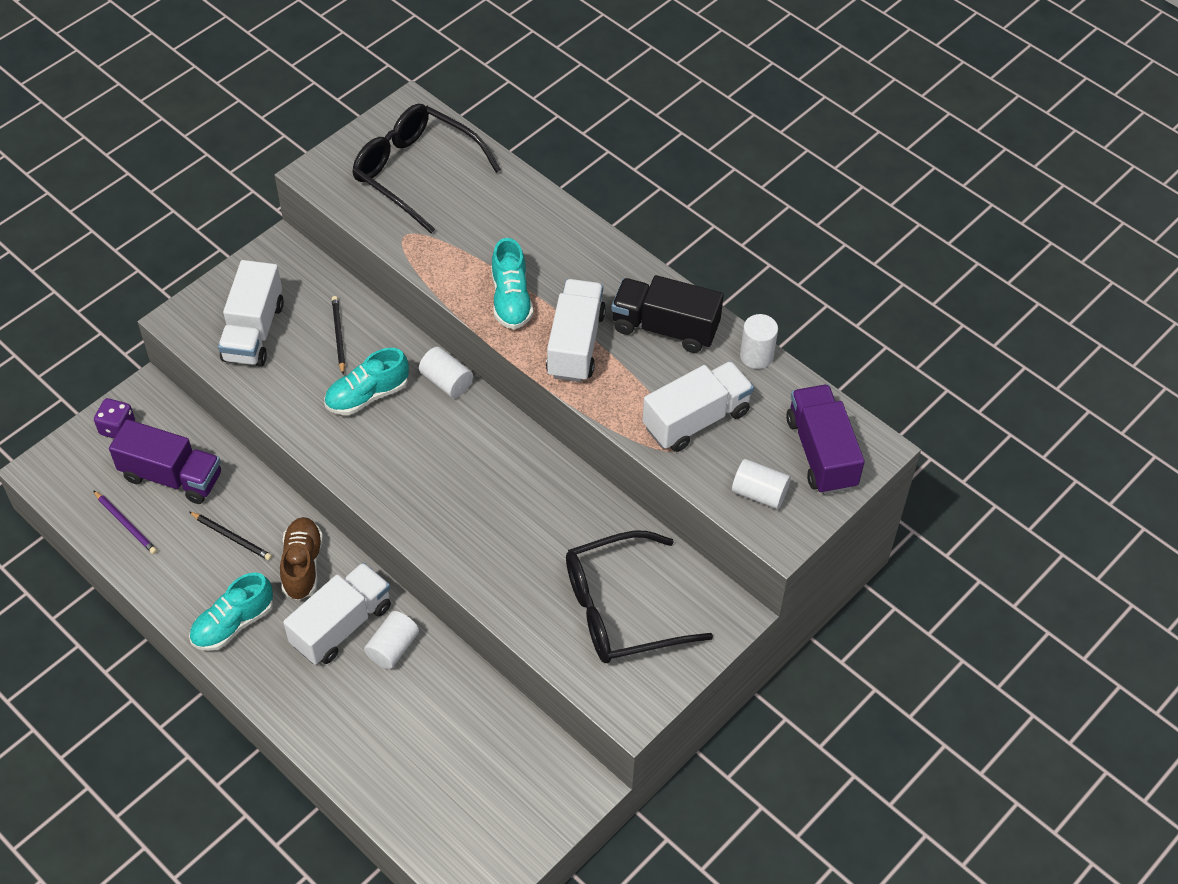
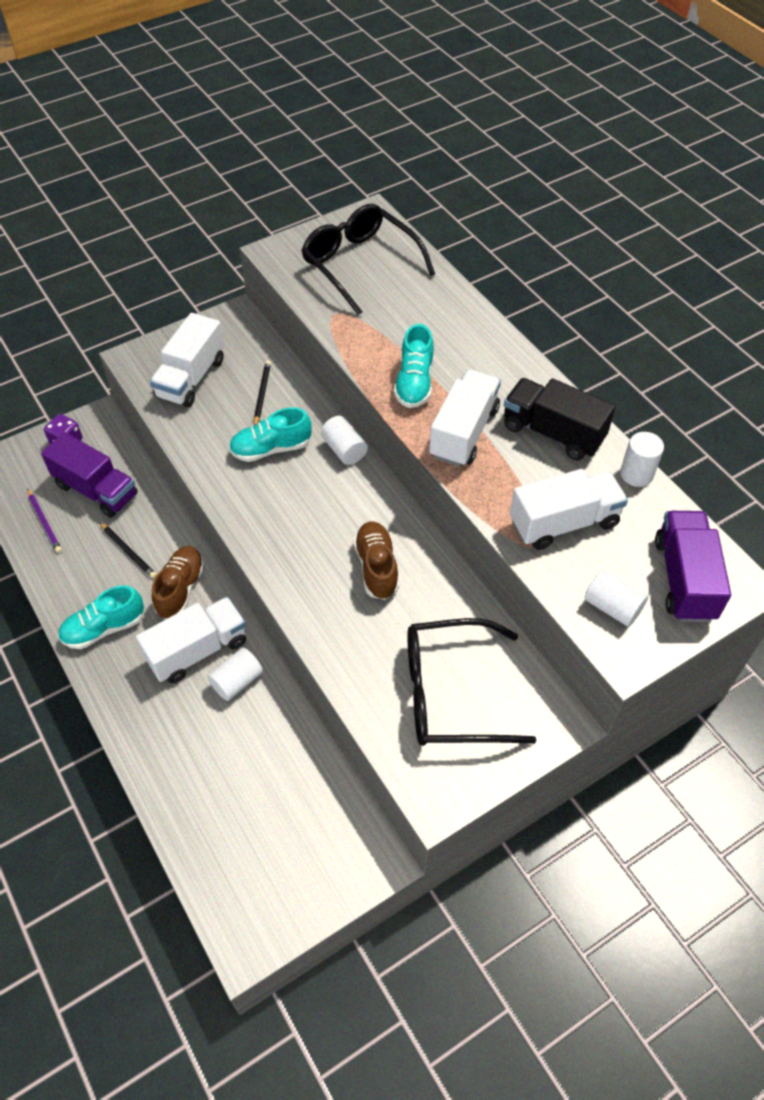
camera: 15 degrees right, 0 degrees up
(515, 500) = (376, 567): none -> brown shoe

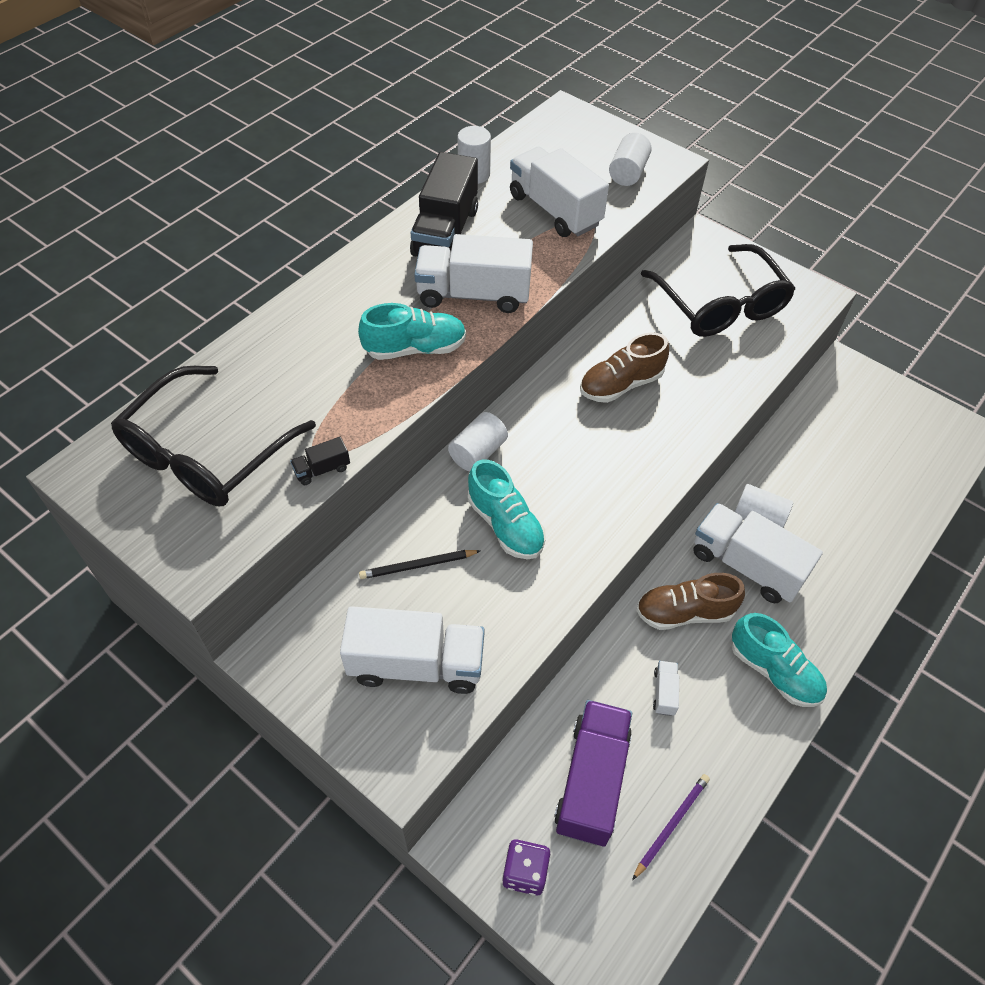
camera: 110 degrees left, 0 degrees up
(128, 551) = (664, 692): black pencil -> white truck
(320, 314) = (322, 469): none -> black truck
(684, 579) = (576, 139): purple truck -> none

